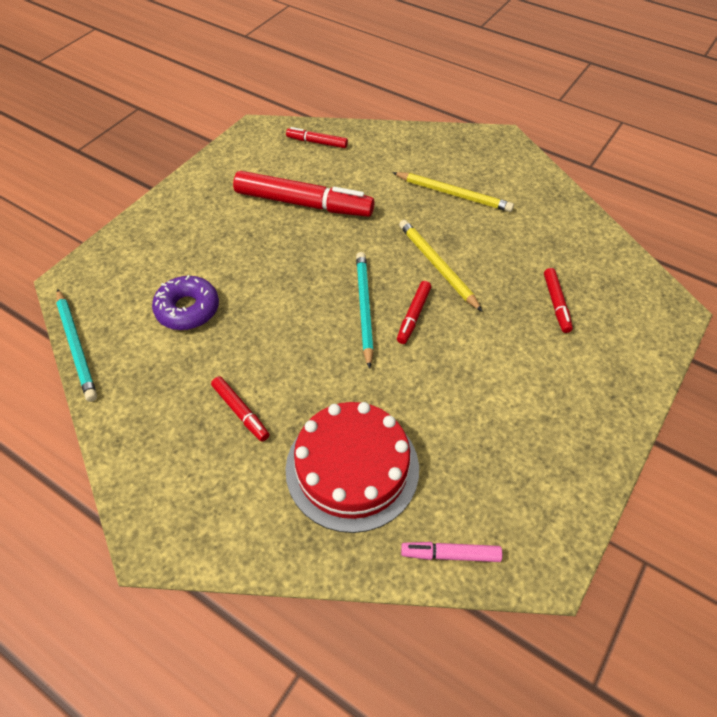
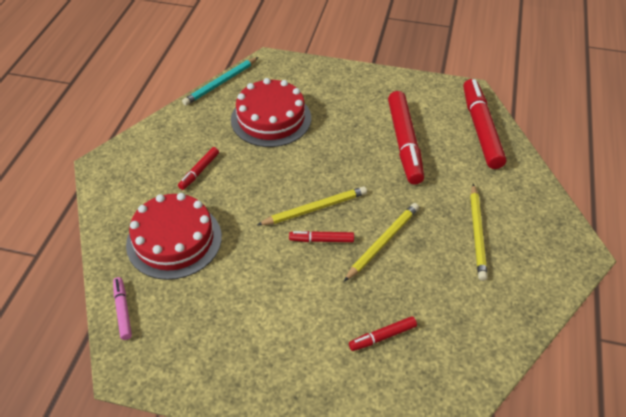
camera: 70 degrees right, 5 degrees down
(187, 309) = (271, 118): purple donut -> red cake
(317, 142) = (481, 129): red marker -> red marker, size x2.08
(364, 308) = (314, 209): turquoise pencil -> yellow pencil

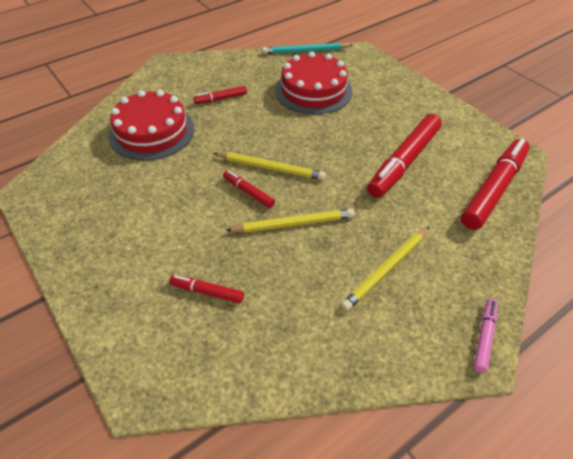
camera: 40 degrees right, 0 degrees up
(123, 311) = (70, 155): pink marker -> pink marker (484, 337)

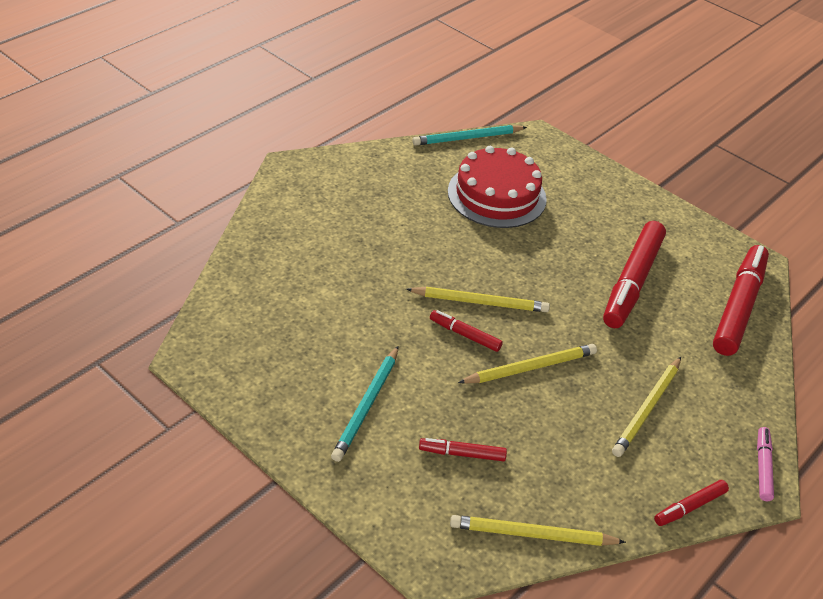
camera: 15 degrees left, 5 degrees down
(144, 242) = (366, 405): none -> turquoise pencil
(152, 132) = (314, 267): red cake -> none
(221, 99) = (384, 214): red marker -> red marker (689, 507)
(242, 375) = (533, 534): none -> yellow pencil

